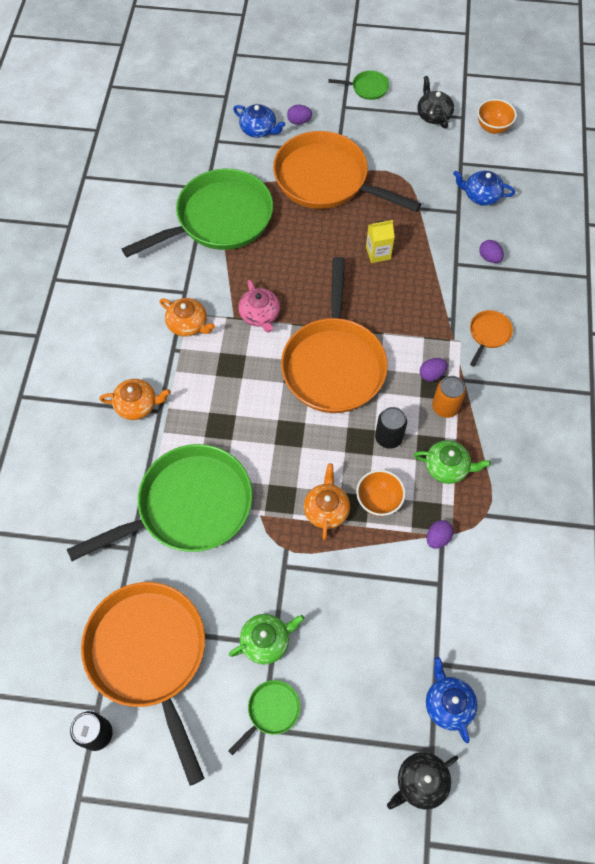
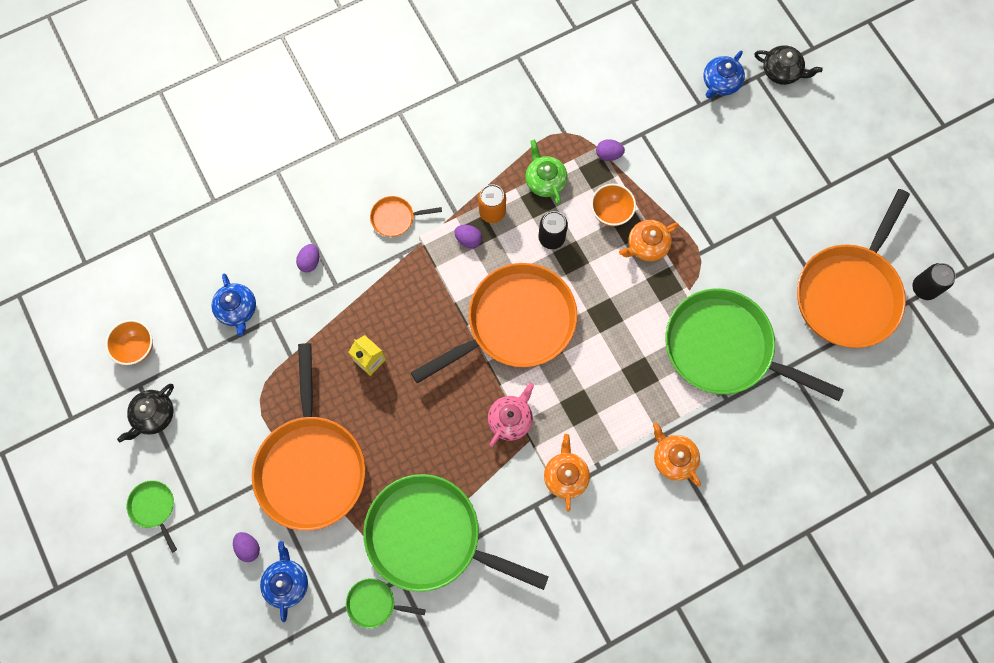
camera: 125 degrees left, 10 degrees up
(266, 641) = (775, 222): green teapot -> none
(271, 711) = (816, 187): green pan -> green pan (374, 603)

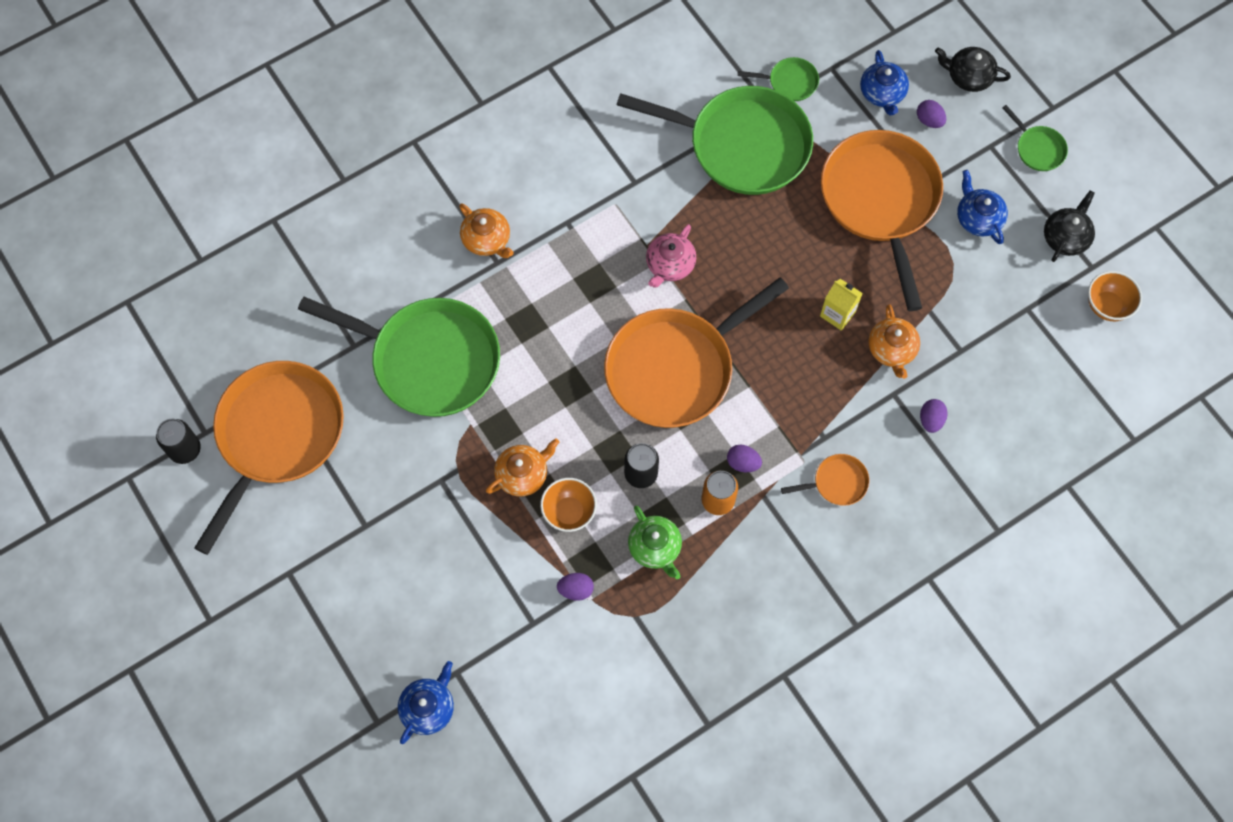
camera: 175 degrees right, 5 degrees down
(237, 309) = (1003, 357): blue teapot -> blue teapot (978, 218)
(565, 476) = (604, 213): orange teapot -> orange teapot (892, 349)
(781, 71) = (343, 732): black teapot -> black teapot (968, 76)

